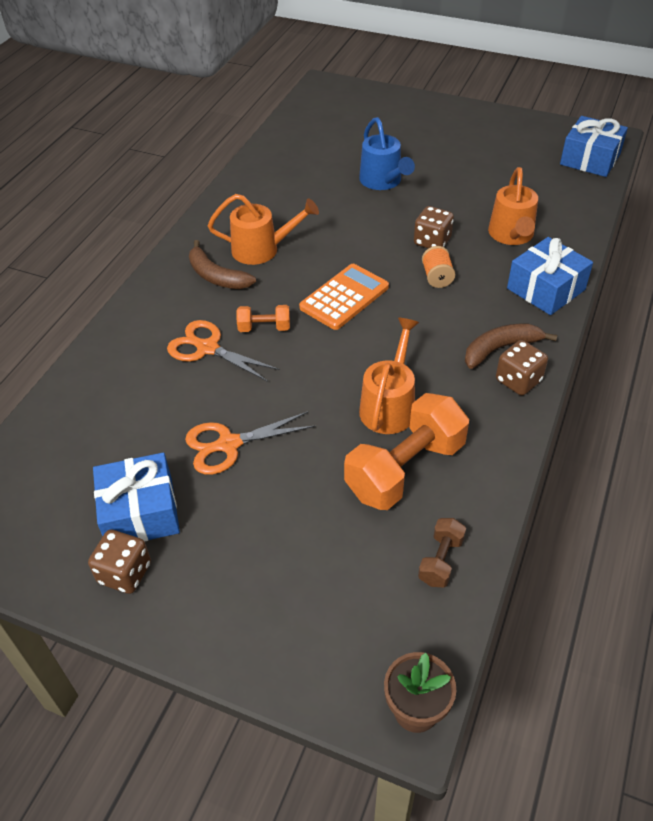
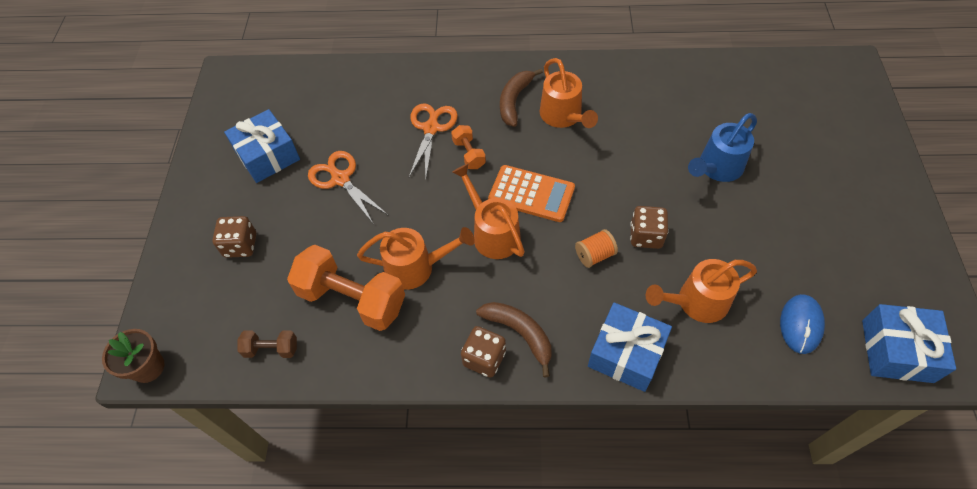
camera: 70 degrees right, 10 degrees up
(125, 573) = (219, 168): brown dice -> brown dice (240, 245)
(375, 337) = (492, 232): none -> orange watering can
(553, 192) = (800, 325): none -> blue mouse

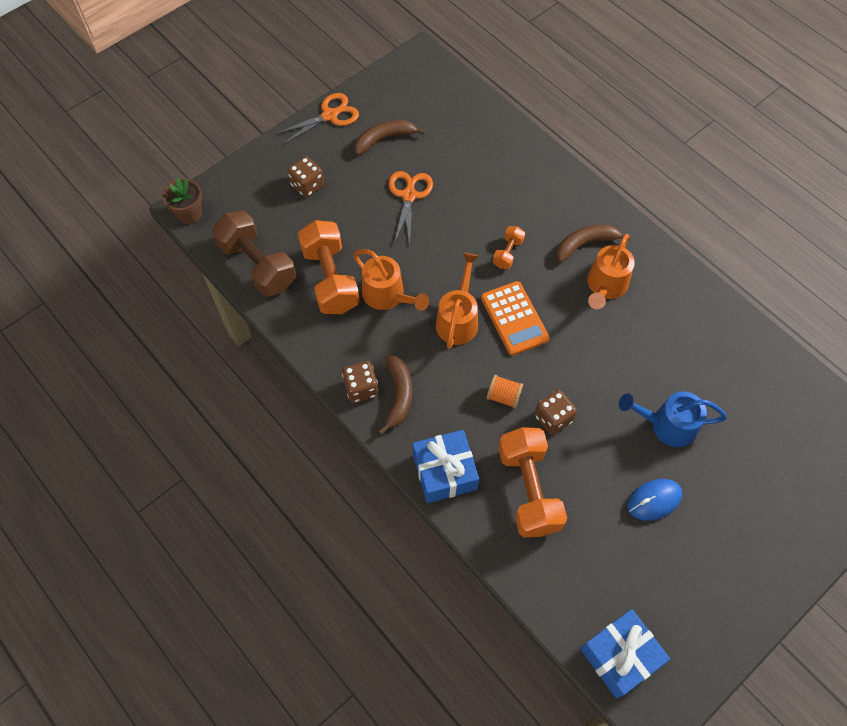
camera: 45 degrees right, 5 degrees up
(267, 155) = (384, 139): blue gift -> brown banana
(271, 349) = (258, 265): brown dumbbell -> brown dumbbell, size x2.08
(431, 128) = (505, 212): orange scissors -> orange scissors (329, 115)
(696, 302) = (528, 490): orange watering can -> orange dumbbell
(800, 325) = (578, 573): blue mouse -> blue mouse (654, 500)

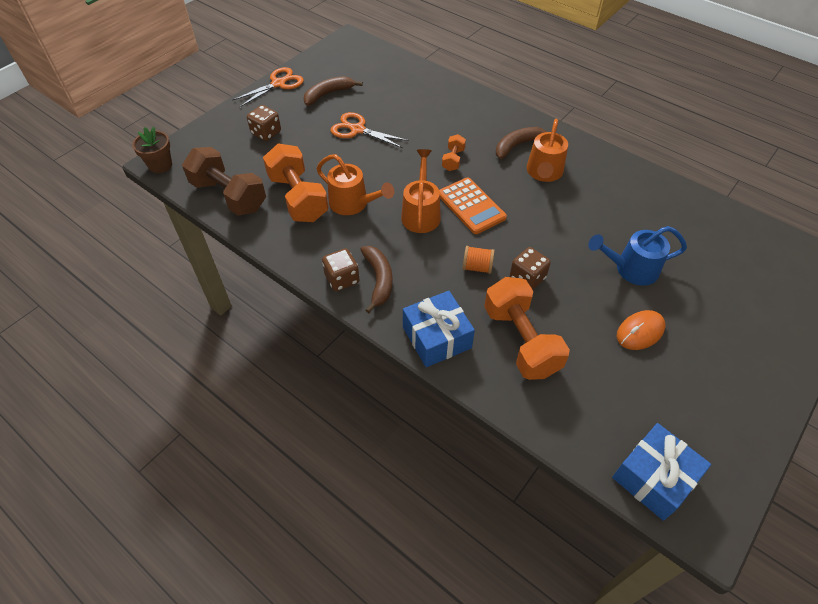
camera: 10 degrees left, 10 degrees down
(409, 195) = (357, 130): orange scissors -> orange scissors turned 60 degrees counterclockwise
(654, 500) = (640, 331): blue mouse -> orange mouse

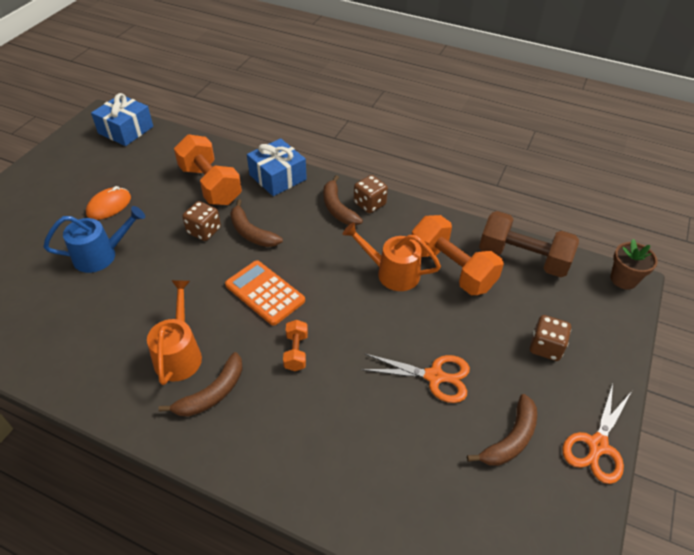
camera: 165 degrees right, 5 degrees down
(421, 213) = (317, 275): orange watering can -> none
(477, 267) = (251, 232): orange spool -> brown banana

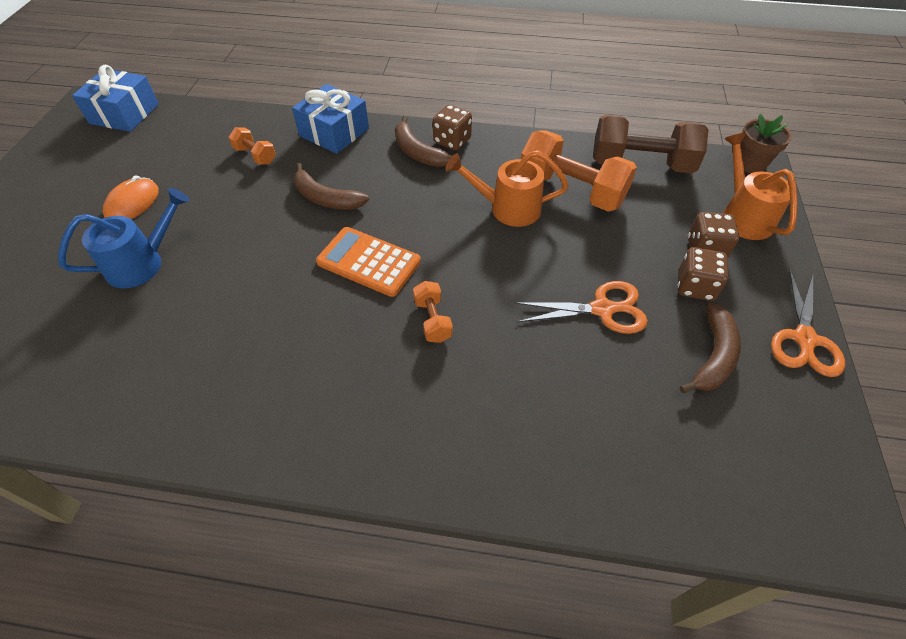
camera: 15 degrees left, 5 degrees up
(179, 353) = (288, 357): orange watering can -> orange watering can (743, 215)
(204, 231) = (266, 208): brown dice -> brown dice (695, 286)
(210, 185) = (255, 155): orange dumbbell -> orange dumbbell, size x0.48
(212, 393) = (348, 394): brown banana -> none

